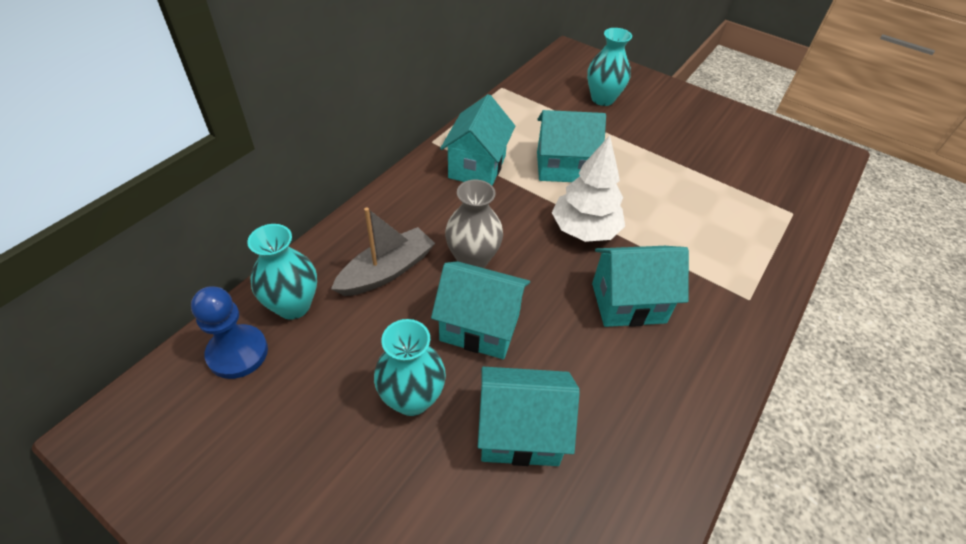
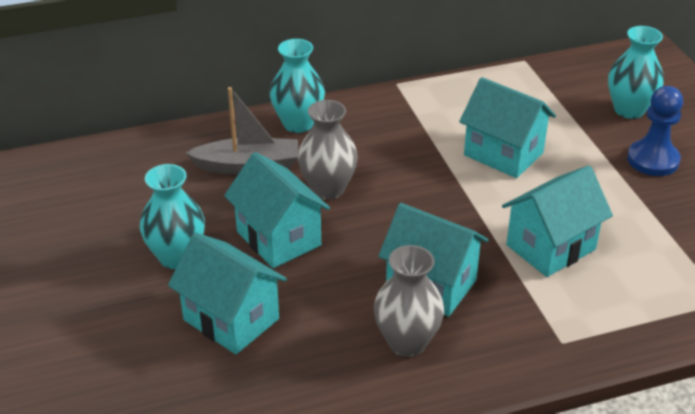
camera: 40 degrees right, 10 degrees down
(237, 353) = (90, 170): blue pawn -> blue pawn (653, 160)
(293, 305) = (156, 157): turquoise vase -> turquoise vase (298, 124)
(477, 167) = (415, 120): turquoise house -> turquoise house (550, 247)
(584, 230) = (460, 212): white tree -> none
(664, 364) = (407, 342): none -> grey vase

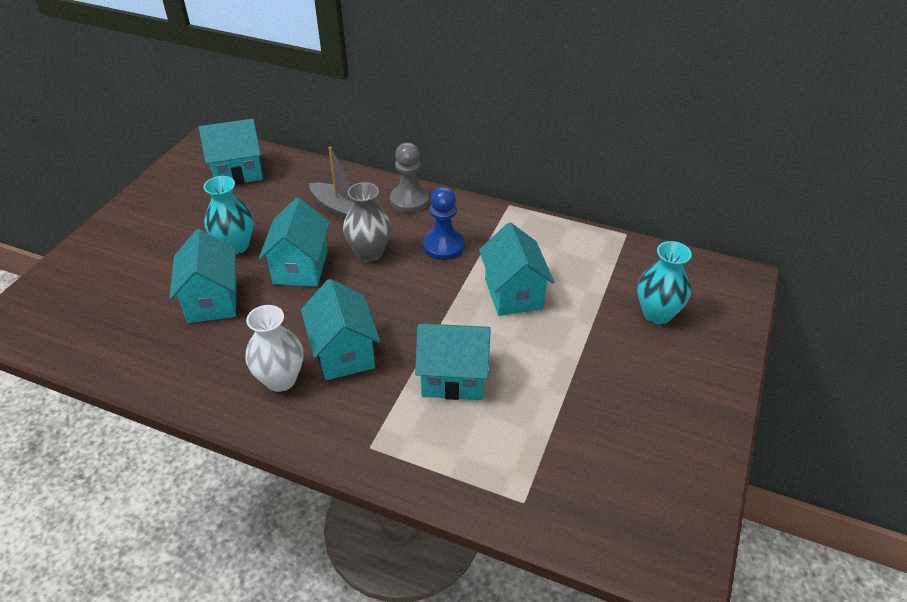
camera: 40 degrees right, 5 degrees up
(66, 187) = (238, 172): none -> turquoise house
(298, 124) = (409, 200): turquoise vase -> grey pawn
(407, 342) = (280, 379): grey vase -> white vase
(653, 160) = (621, 362): blue pawn -> blue pawn (443, 246)

